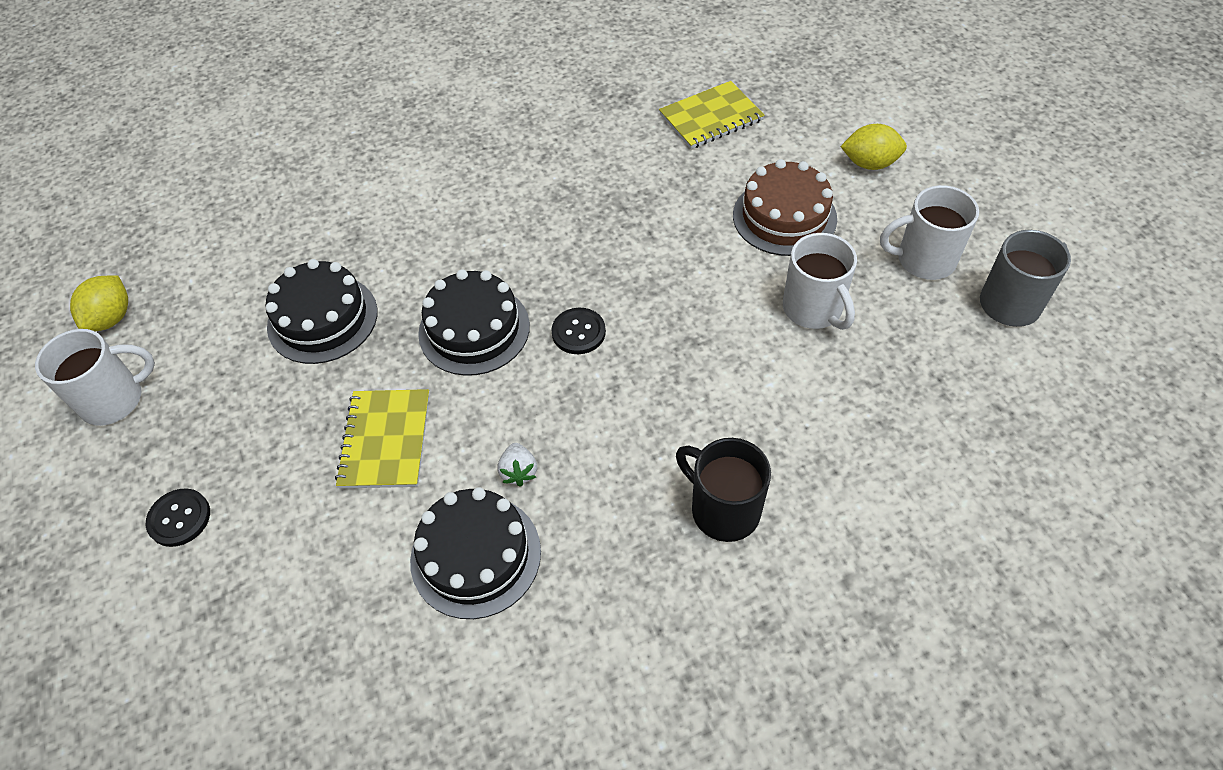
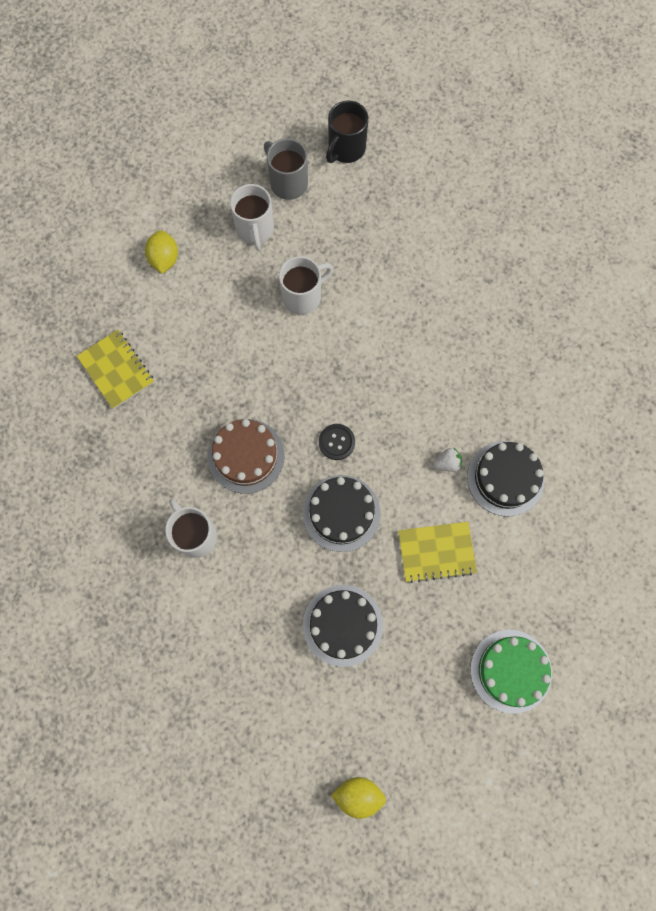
camera: 100 degrees left, 20 degrees up
(114, 400) = (429, 757): white mug -> white mug (195, 535)
(179, 518) = (511, 671): black button -> green cake
(723, 509) = (455, 344): black mug -> black mug (346, 149)
(784, 217) = (221, 315): brown cake -> brown cake (246, 456)

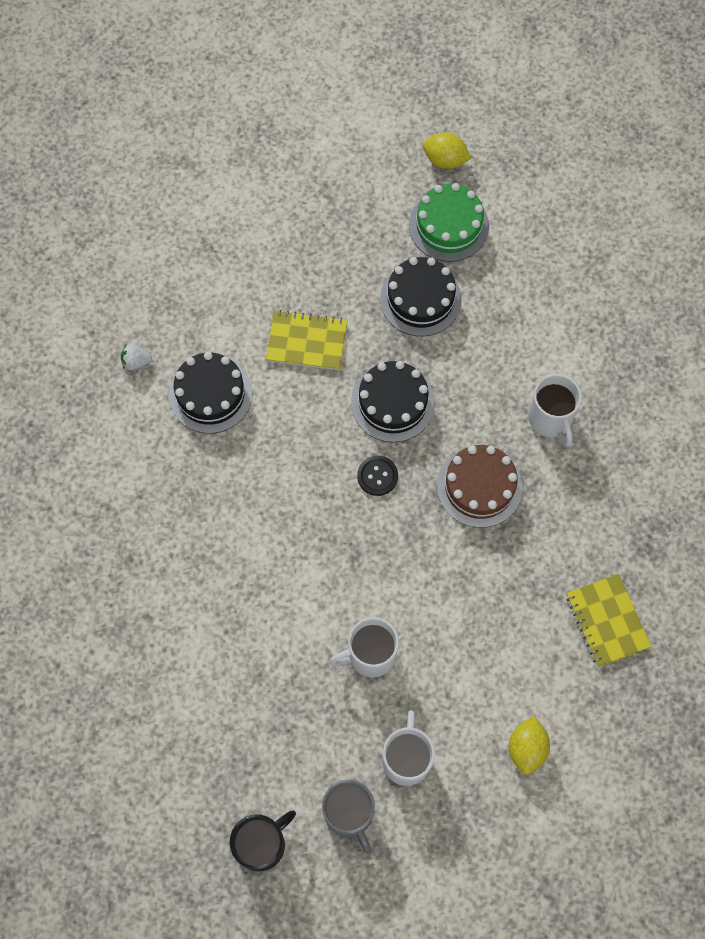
camera: 165 degrees left, 5 degrees down
(447, 463) = (266, 424): white strawberry -> white strawberry (136, 362)
(511, 671) = (271, 222): green cake -> green cake (448, 225)

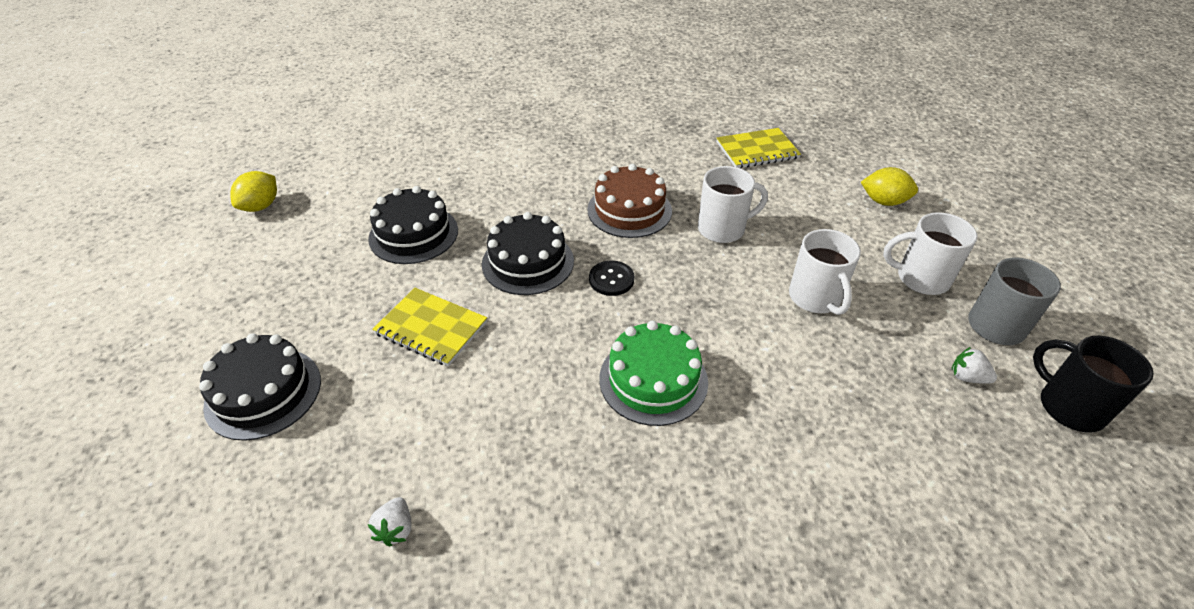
camera: 85 degrees left, 25 degrees down
(210, 394) = (475, 432): black cake -> black cake (263, 392)
(287, 768) = (967, 377): none -> white strawberry
(307, 341) = (431, 328): yellow notebook -> yellow notebook turned 75 degrees counterclockwise
(448, 225) = (338, 209): green cake -> green cake (653, 380)
(550, 419) = (567, 164): white mug -> white mug (723, 229)

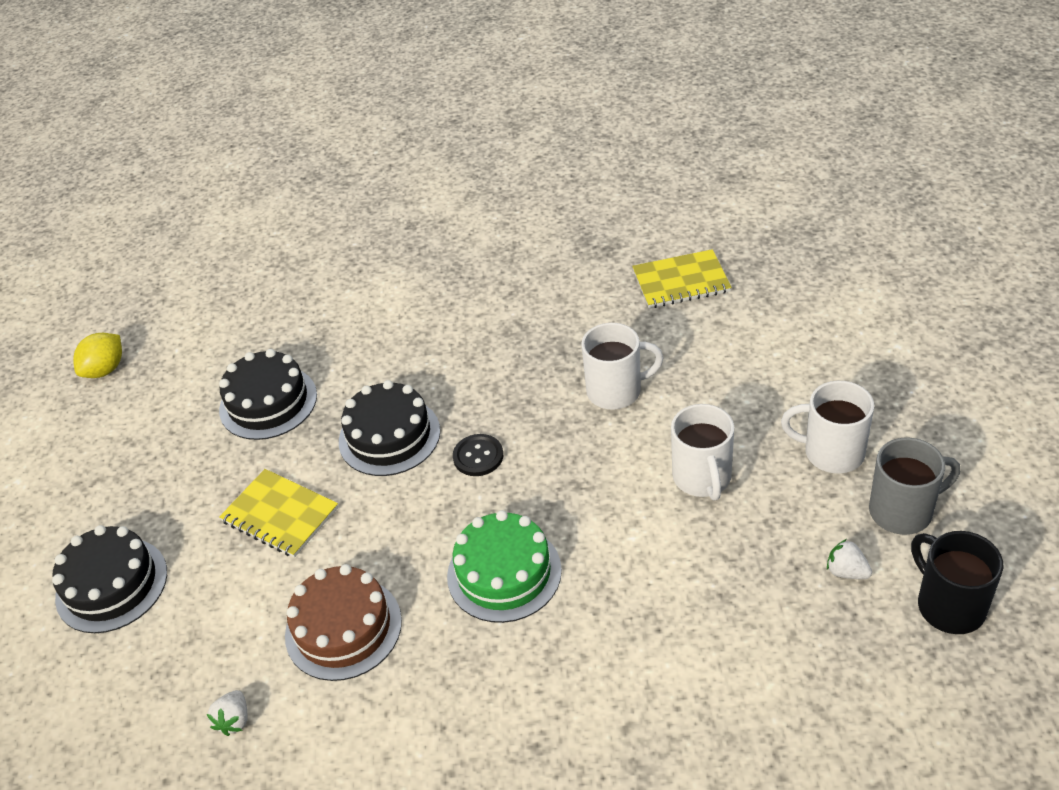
camera: 10 degrees right, 0 degrees up
(629, 210) = (512, 368): brown cake -> brown cake (343, 628)
(883, 201) = (818, 351): yellow lemon -> none

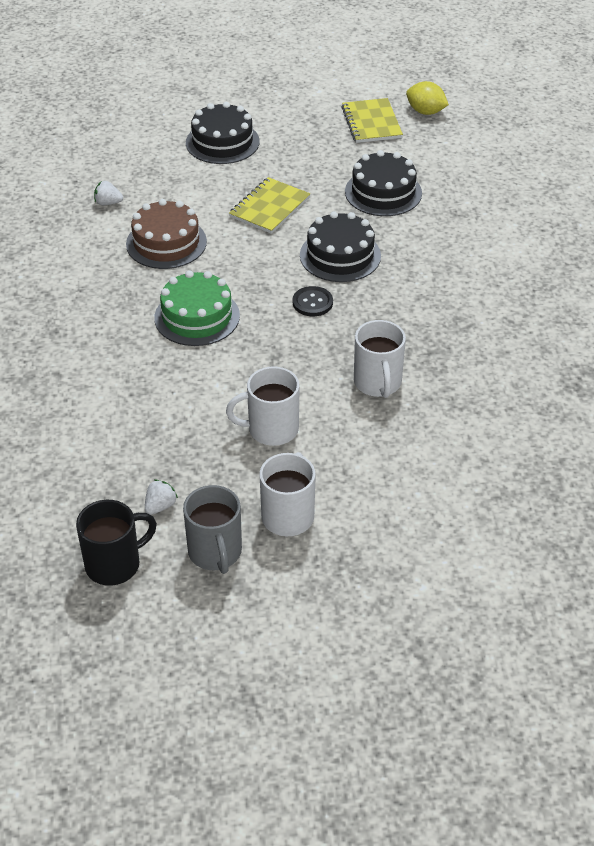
camera: 85 degrees right, 0 degrees up
(681, 281) = (524, 435): yellow notebook -> yellow notebook (371, 123)

